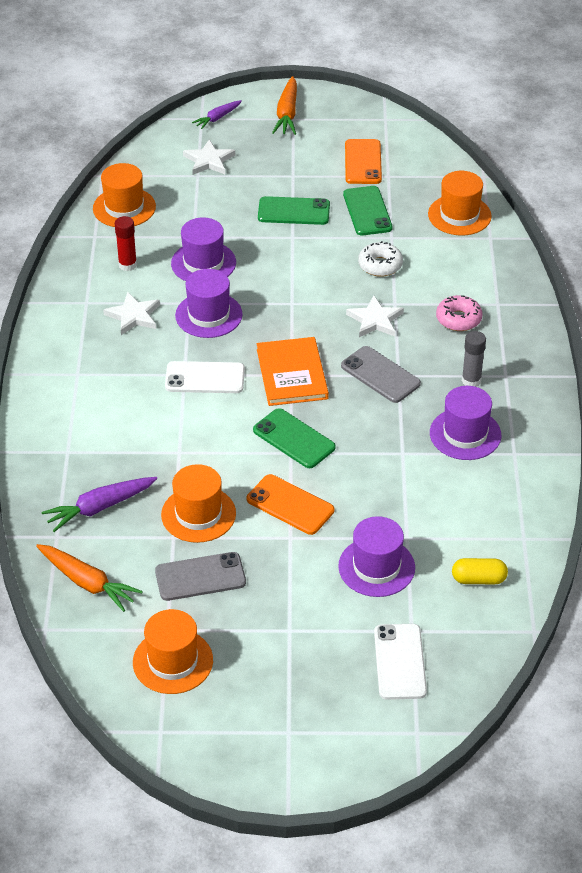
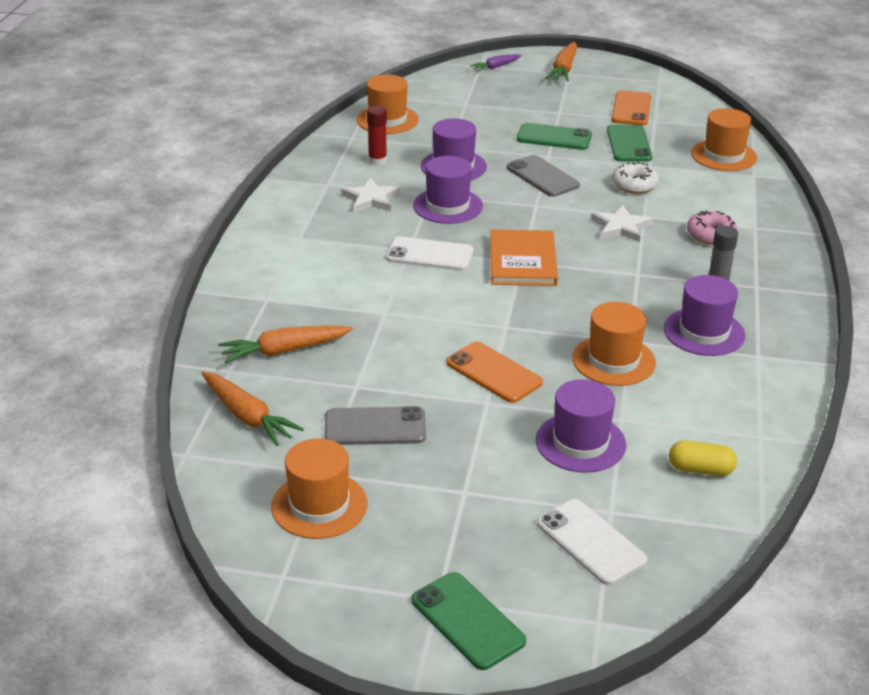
camera: 10 degrees right, 10 degrees down
(100, 508) = (284, 351): purple carrot -> orange carrot
(198, 514) = (389, 369): orange hat -> orange hat (613, 360)
(209, 161) = (479, 95): white star -> none
(294, 439) = (512, 315): green phone -> green phone (468, 620)
(380, 375) = (618, 272): grey phone -> grey phone (542, 177)
(400, 662) = (591, 542): white phone -> white phone turned 45 degrees counterclockwise

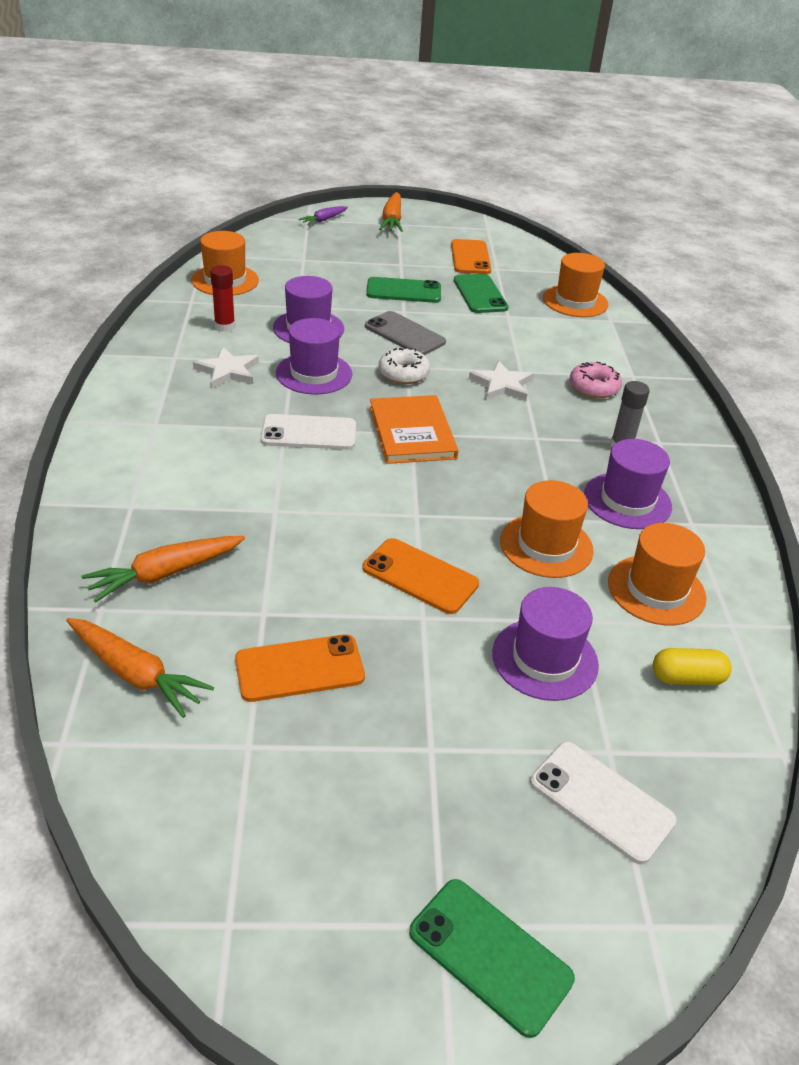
camera: 15 degrees left, 5 degrees up
(319, 505) = (254, 797): orange hat -> orange hat (656, 590)
(375, 427) = (299, 668): grey phone -> orange phone
(634, 185) = (500, 338): white donut -> white donut (403, 373)

